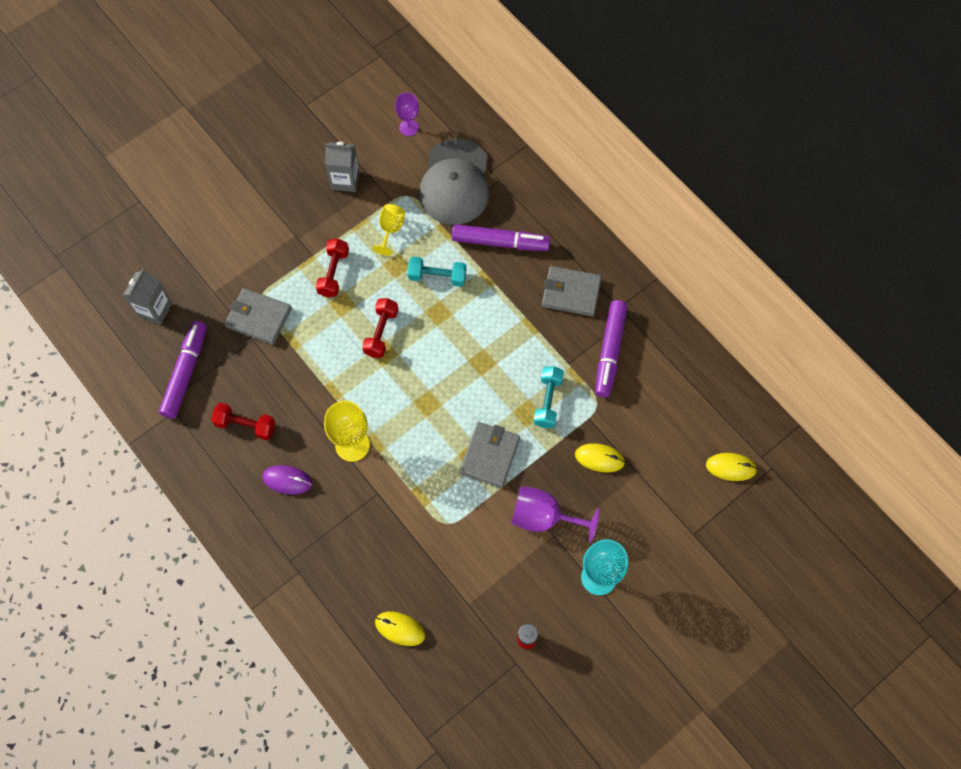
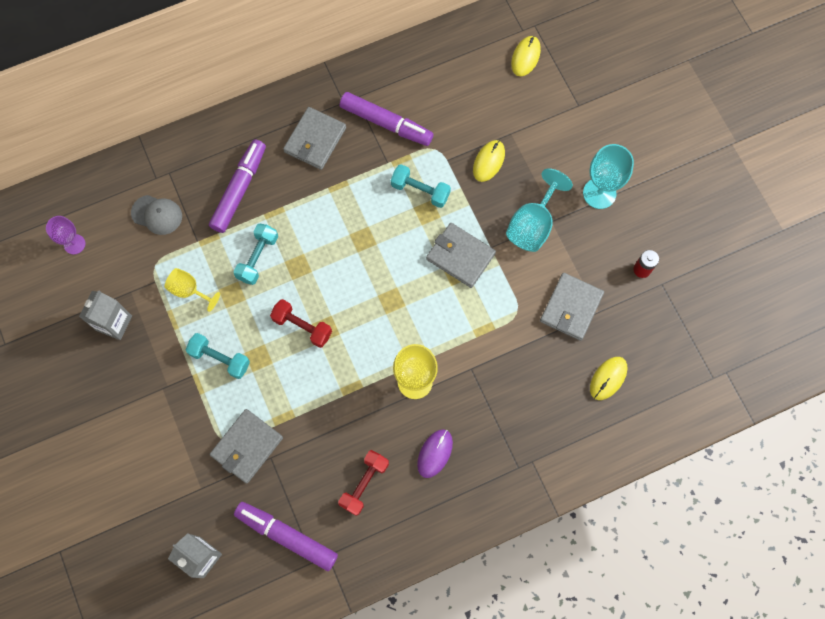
camera: 75 degrees left, 5 degrees up
(333, 273) = (220, 359): red dumbbell -> turquoise dumbbell
(455, 182) = (157, 215): grey cap -> grey cap, size x0.51
(465, 575) = (571, 307): none -> grey wallet
(543, 517) = (532, 225): purple goblet -> turquoise goblet

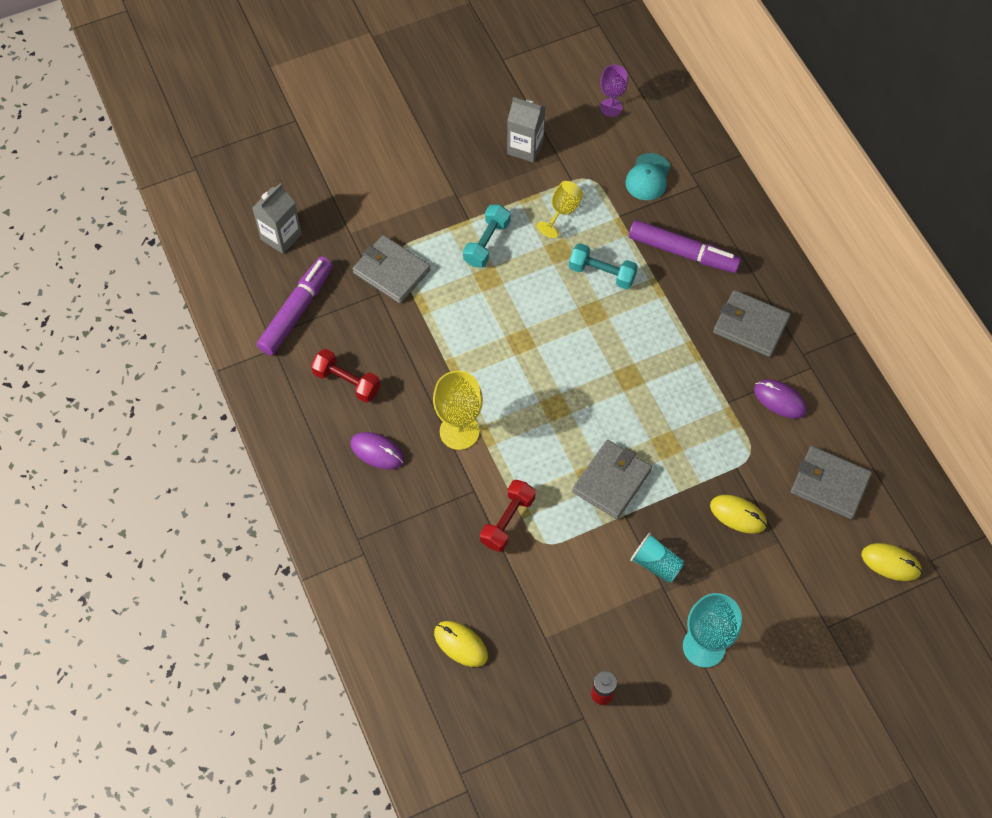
camera: 90 degrees right, 10 degrees down
(157, 215) = (648, 177): grey cap -> turquoise cap
(302, 326) = (523, 318): red dumbbell -> red dumbbell (507, 521)
(386, 123) = (779, 400): purple marker -> purple mouse
(420, 190) = (694, 437): turquoise dumbbell -> none
(532, 225) = (656, 564): turquoise goblet -> turquoise cup
(571, 307) = (550, 605): grey wallet -> grey wallet (829, 484)

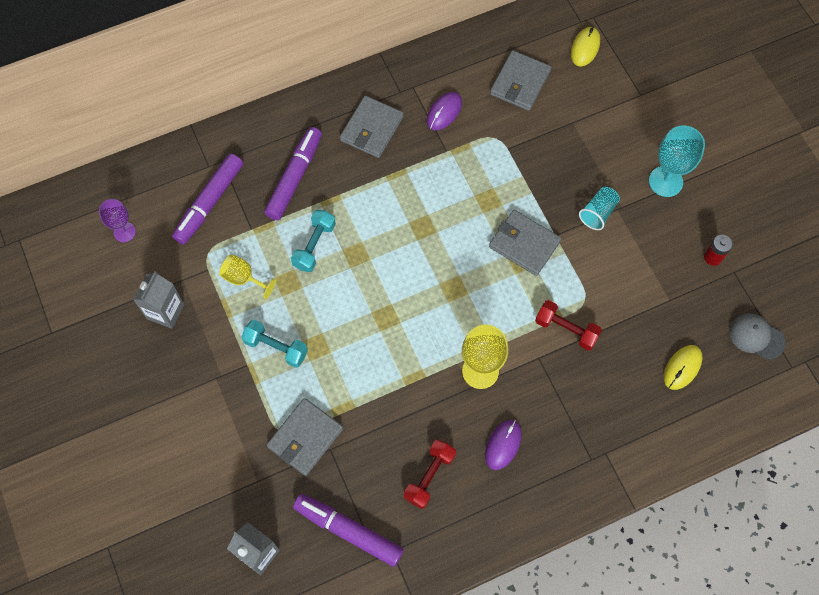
camera: 90 degrees left, 5 degrees up
(499, 735) = (756, 337): none -> grey cap
(648, 177) = (210, 203): turquoise cap -> purple marker
(738, 515) = (550, 150): yellow mouse -> none

